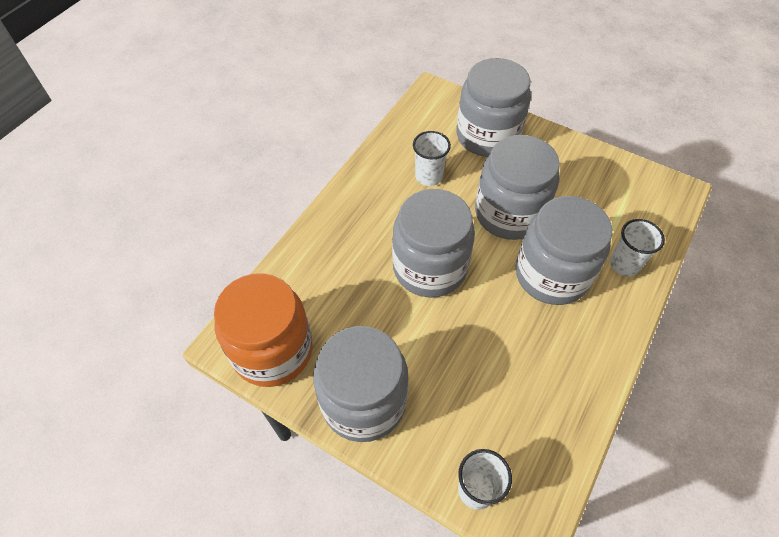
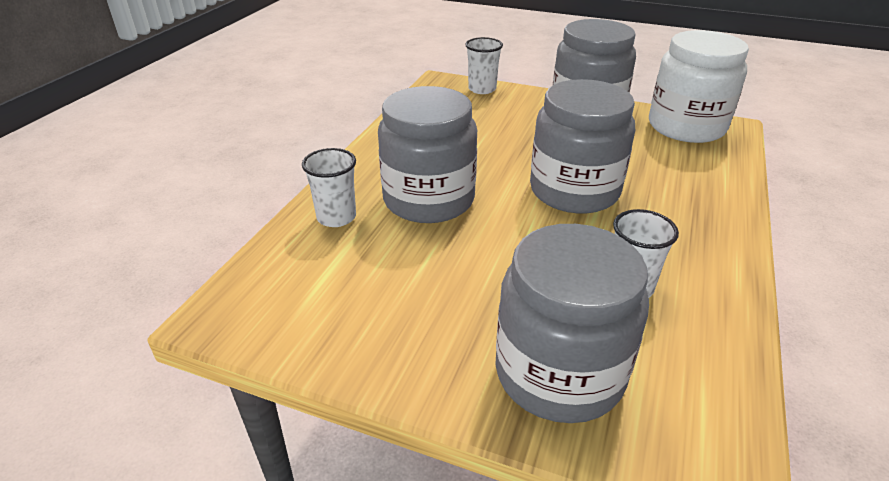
camera: 170 degrees right, 20 degrees down
(272, 350) = (686, 127): orange jar -> white jar
(509, 213) = (491, 253): grey jar -> none

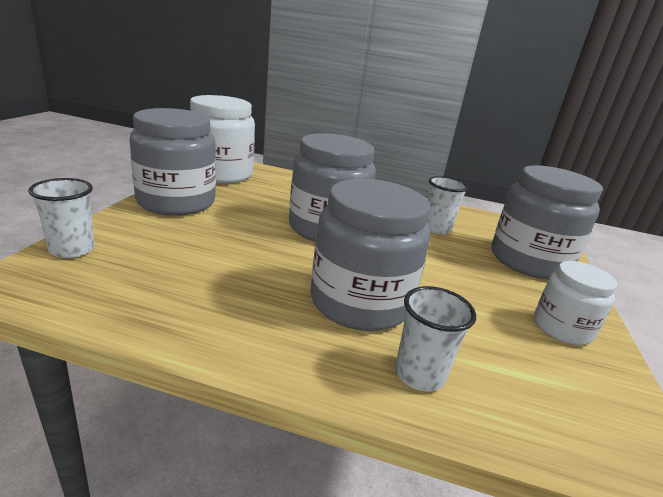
camera: 100 degrees left, 10 degrees down
(387, 336) = (562, 328): none -> white jar

